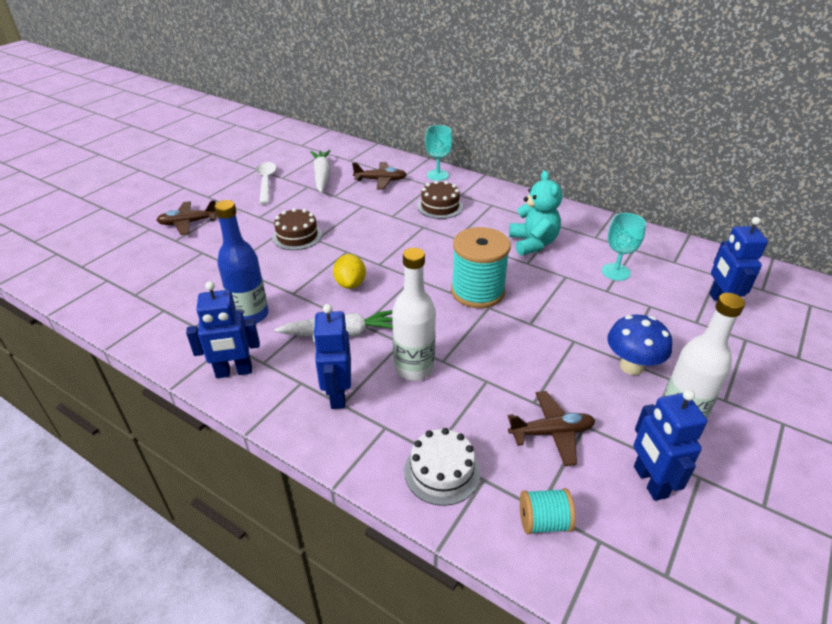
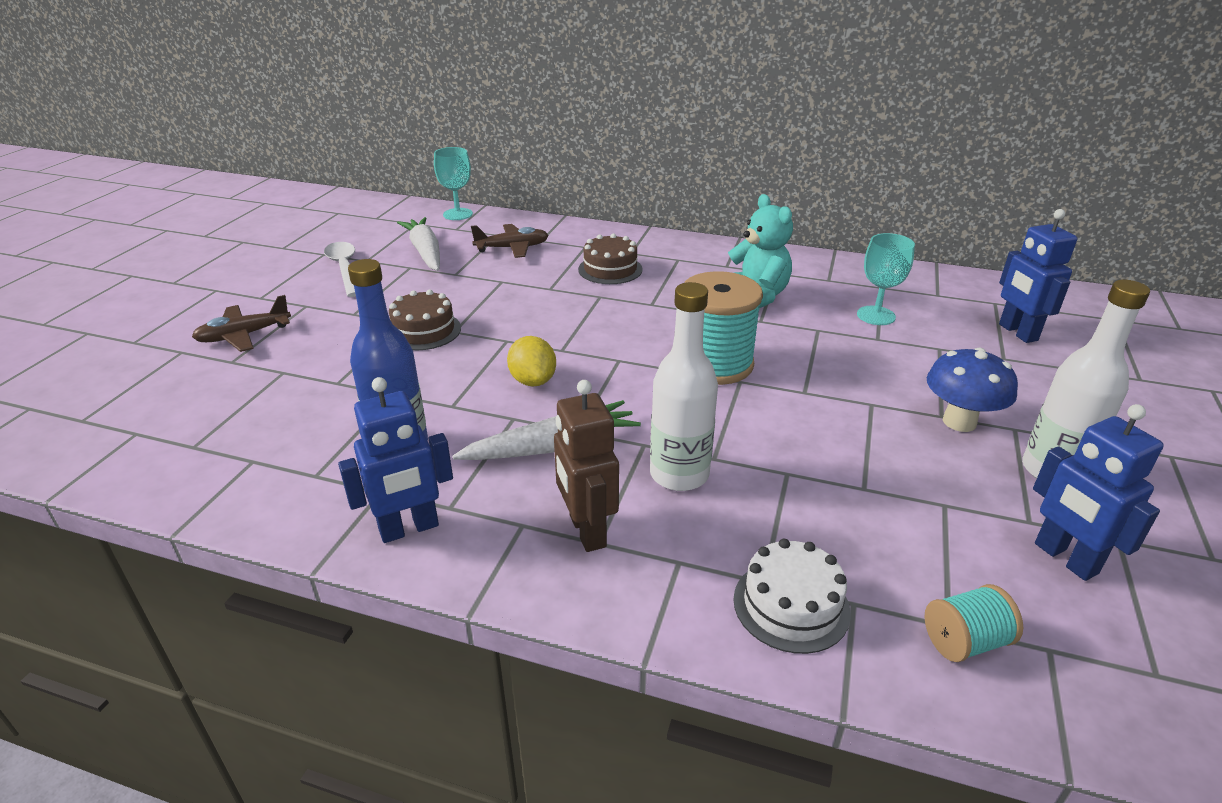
camera: 15 degrees left, 5 degrees down
(337, 395) = (586, 531): blue robot -> brown robot
(437, 175) = (588, 233): turquoise goblet -> turquoise goblet (458, 214)
(551, 432) = (908, 522): brown plane -> none

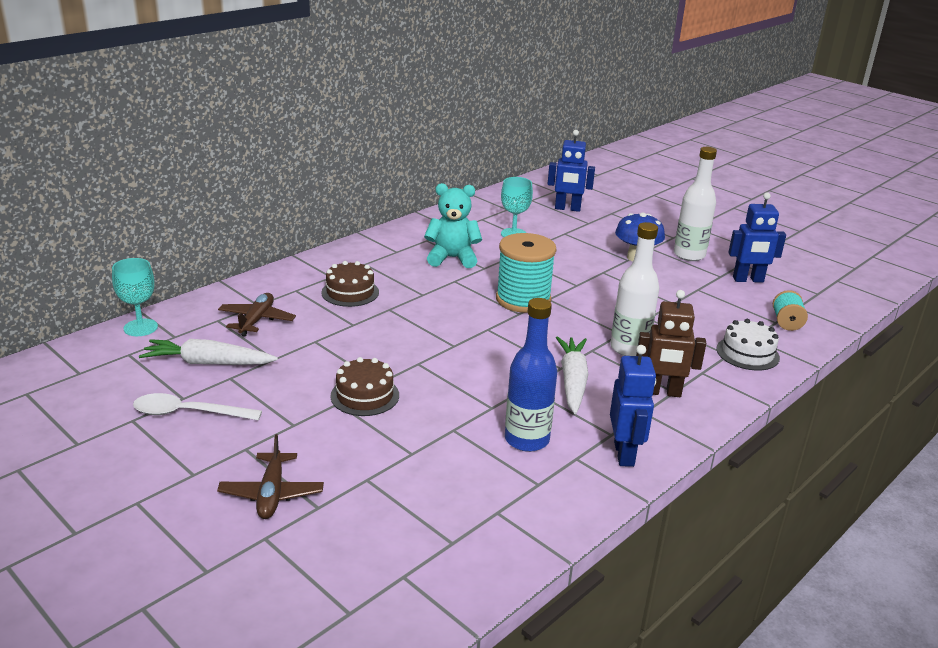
camera: 65 degrees left, 5 degrees down
(533, 381) = (486, 367): yellow lemon -> none

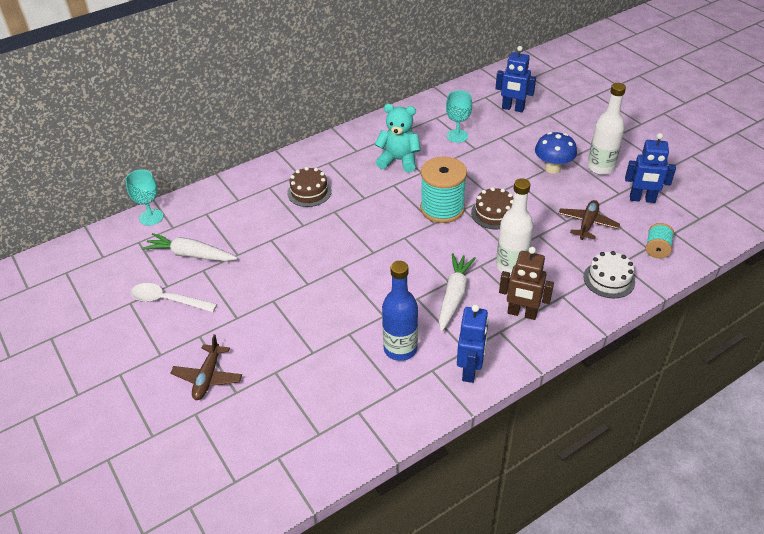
camera: 15 degrees right, 15 degrees up
(256, 320) = (233, 216): brown plane -> brown plane (587, 224)
(365, 395) = (293, 295): brown cake -> brown cake (494, 213)

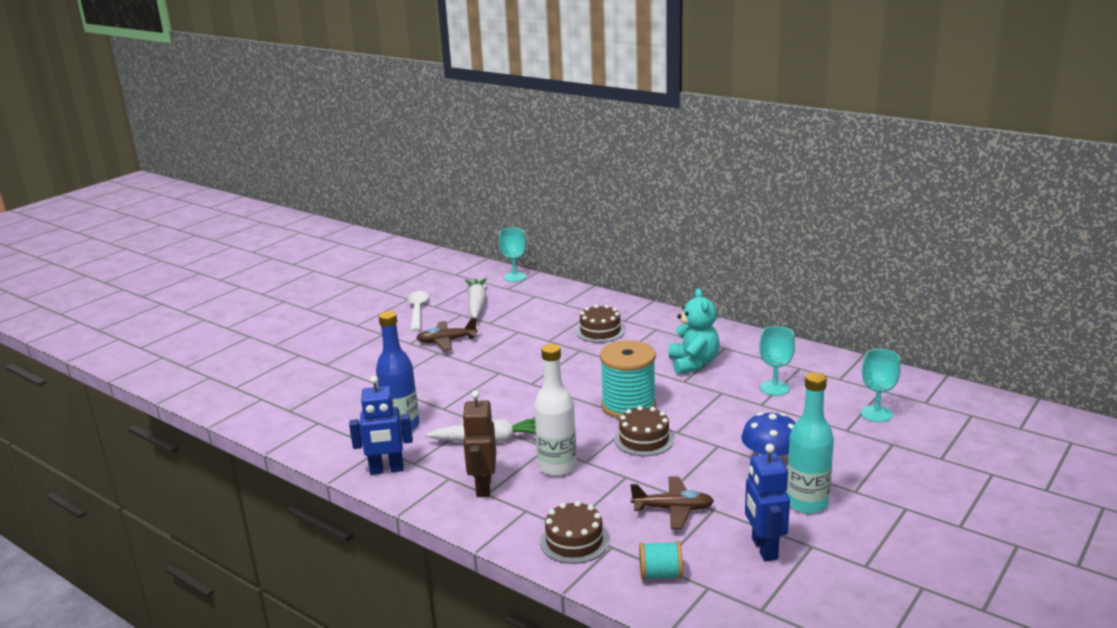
camera: 70 degrees right, 20 degrees down
(208, 377) = (338, 349): brown plane -> brown plane (446, 341)
(512, 108) = (876, 414): blue robot -> turquoise goblet
(600, 168) = (807, 503): white bottle -> turquoise bottle
(609, 279) = (574, 541): white cake -> brown cake

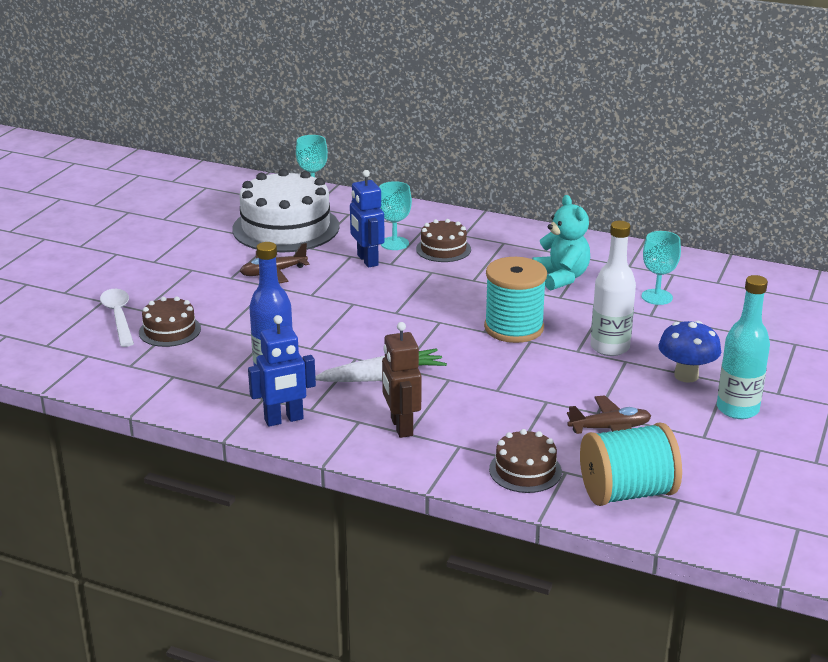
camera: 15 degrees left, 5 degrees up
(417, 311) = (219, 240): white spoon -> white spoon (118, 317)
(477, 304) = (286, 228): white carrot -> white cake
(557, 467) = (470, 398): white bottle -> white bottle (609, 347)
(644, 439) = (547, 361): brown cake -> brown cake (170, 330)
(660, 574) = (627, 493): turquoise spool -> turquoise spool, size x1.95
(764, 549) = (715, 457): blue robot -> blue robot (367, 260)
(876, 414) = (768, 315): turquoise goblet -> turquoise goblet (394, 243)

